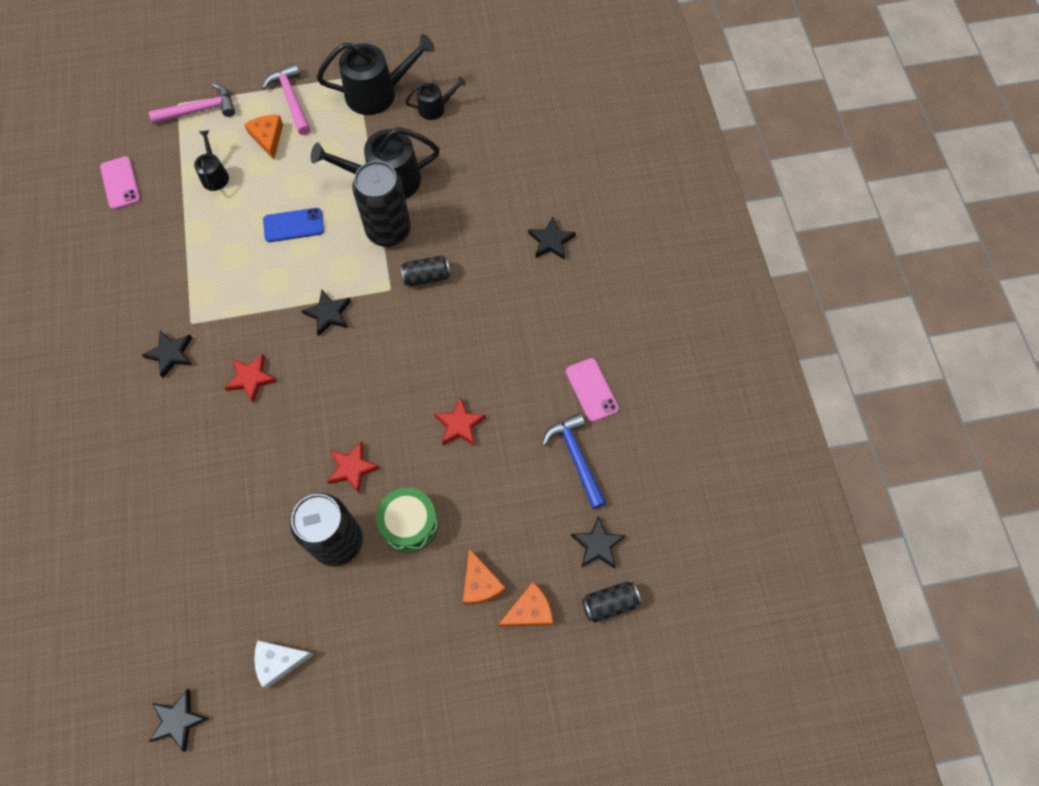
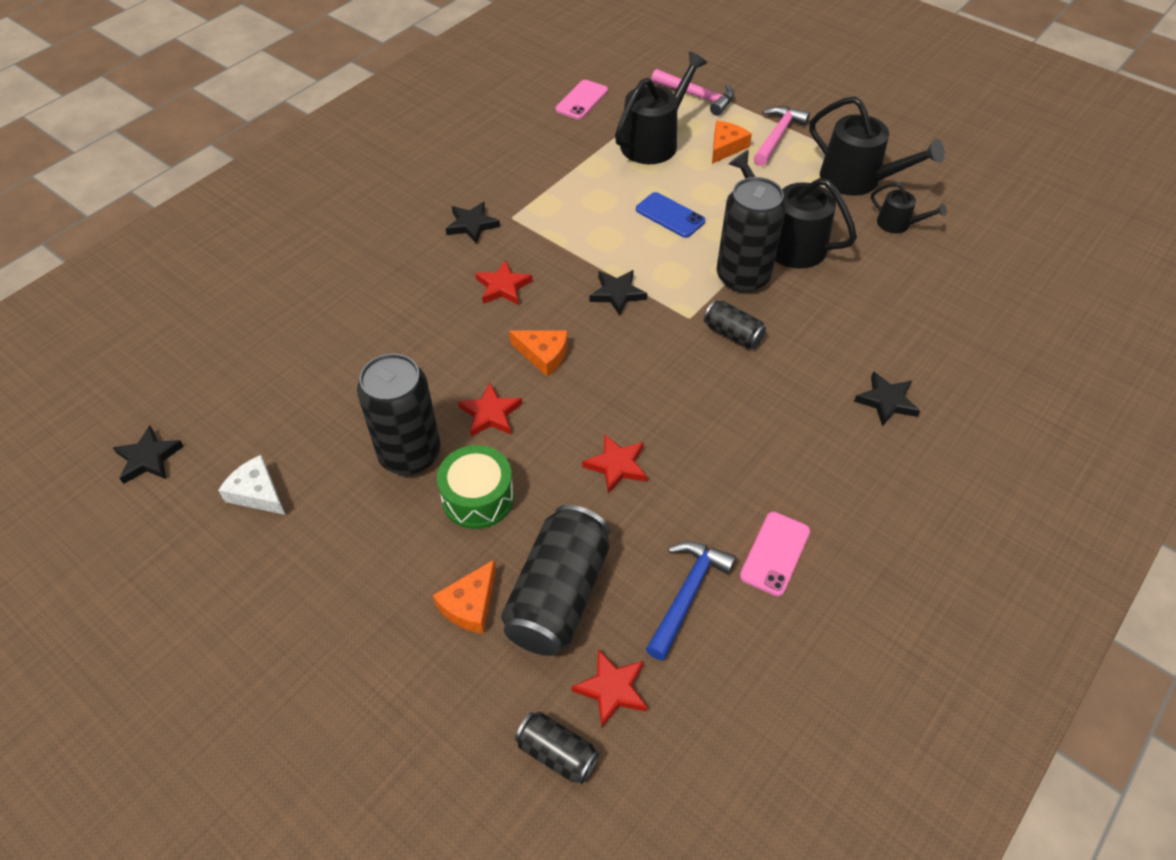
camera: 50 degrees right, 15 degrees down
(214, 175) = (653, 142): black watering can -> black watering can, size x1.90
(517, 528) = (558, 595): none -> black can
(529, 611) = (479, 674): orange cheese -> orange cheese (543, 355)
(598, 545) = (612, 689): black star -> red star

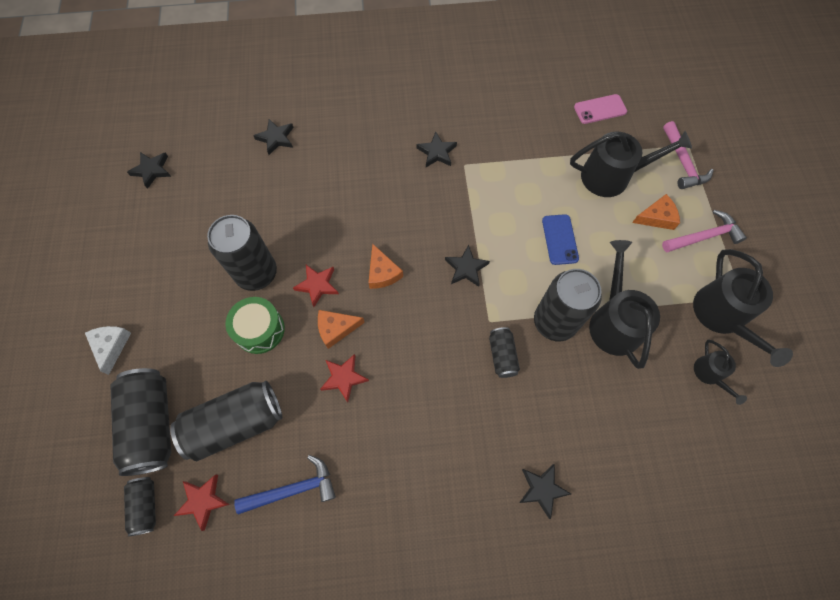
camera: 45 degrees right, 15 degrees up
(257, 493) = (173, 232): white cheese -> white cheese (111, 346)
(276, 325) = (276, 138): none -> black star
(466, 678) = (152, 424): none -> black can
(470, 604) = (194, 386): orange cheese -> orange cheese (336, 329)
(503, 287) = (409, 209): red star -> none
(775, 553) = (363, 515): pink phone -> none

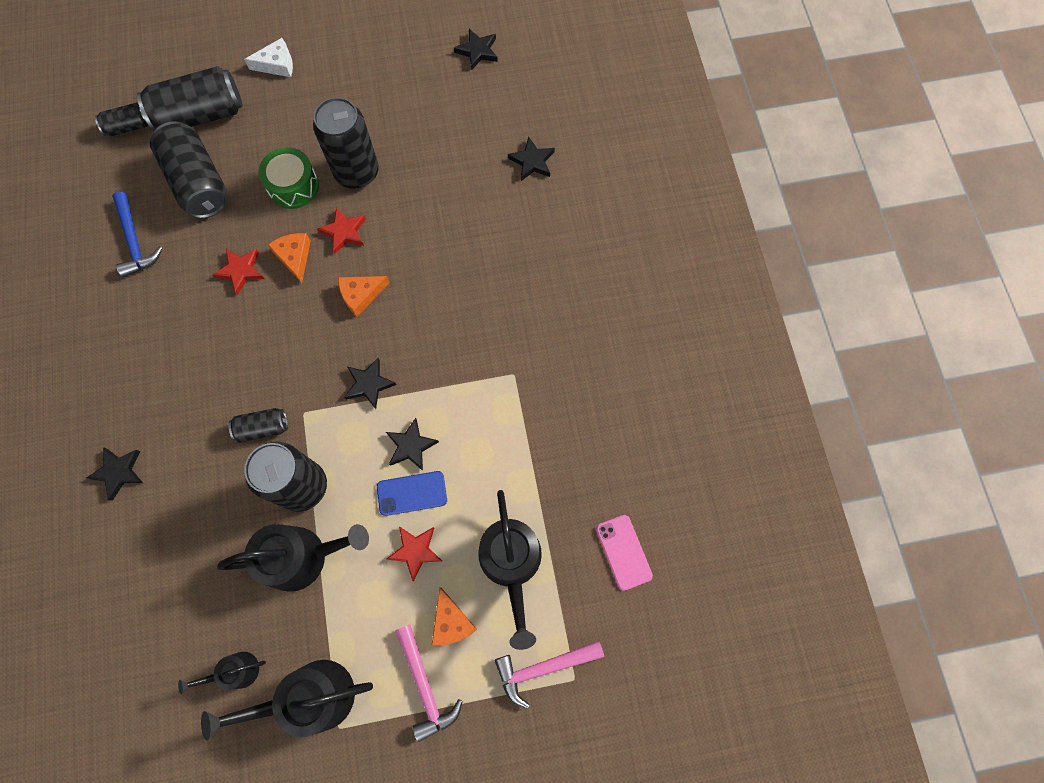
camera: 85 degrees right, 5 degrees up
(203, 501) = (130, 170): red star -> red star (415, 551)
(437, 152) = (529, 340): black star -> black star (411, 446)

